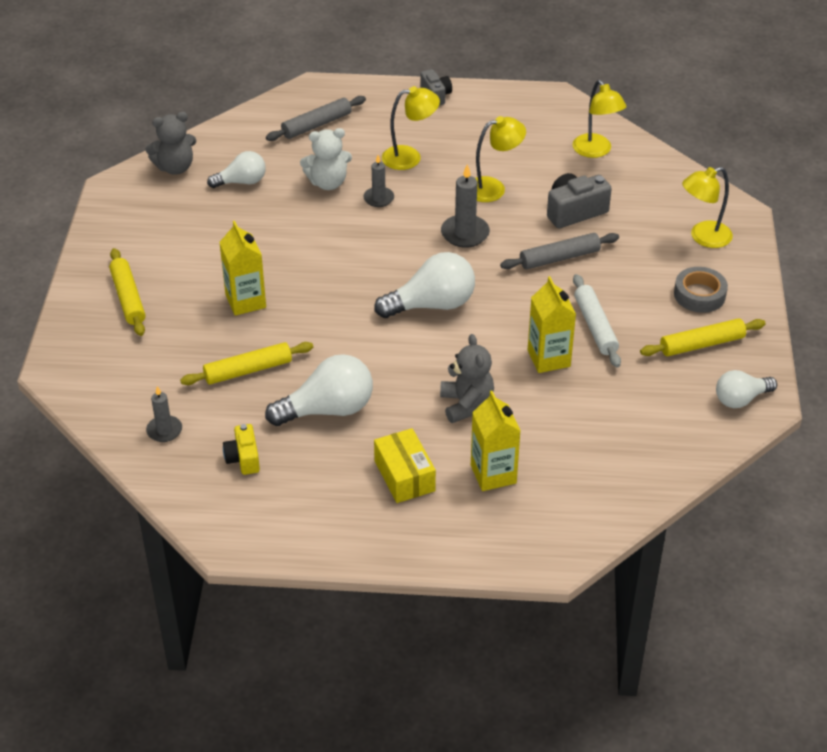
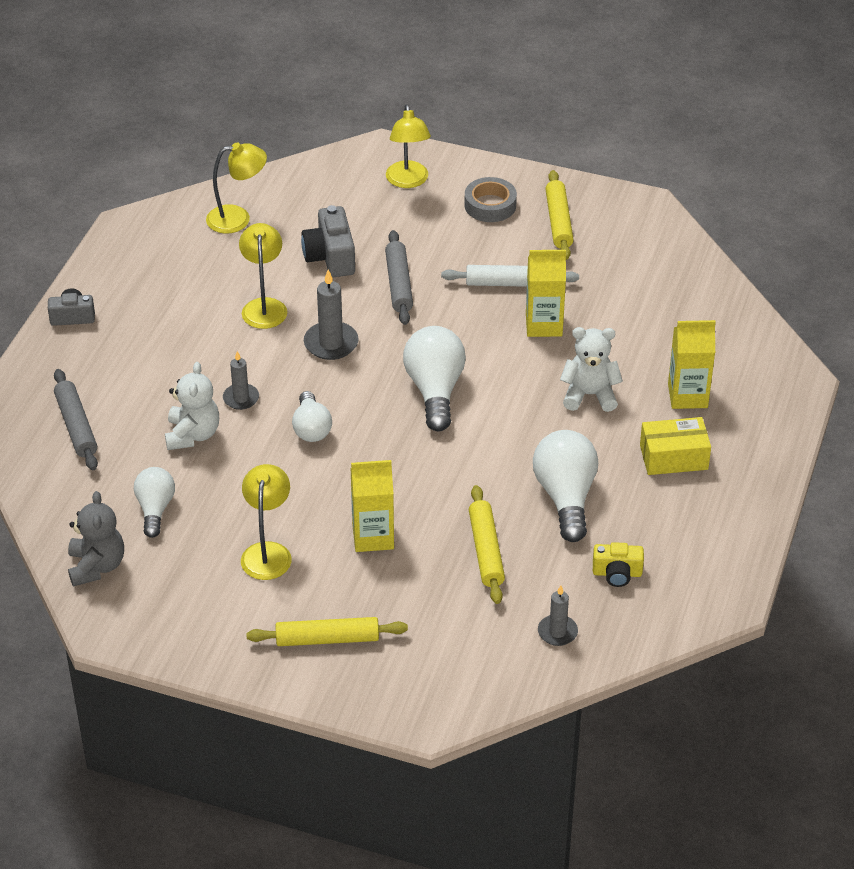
camera: 75 degrees left, 0 degrees up
(410, 157) = (178, 359): yellow lamp -> yellow lamp (267, 552)
(466, 404) = (589, 395): grey teddy bear -> white teddy bear
(741, 399) = (637, 217): white light bulb -> white light bulb (311, 428)

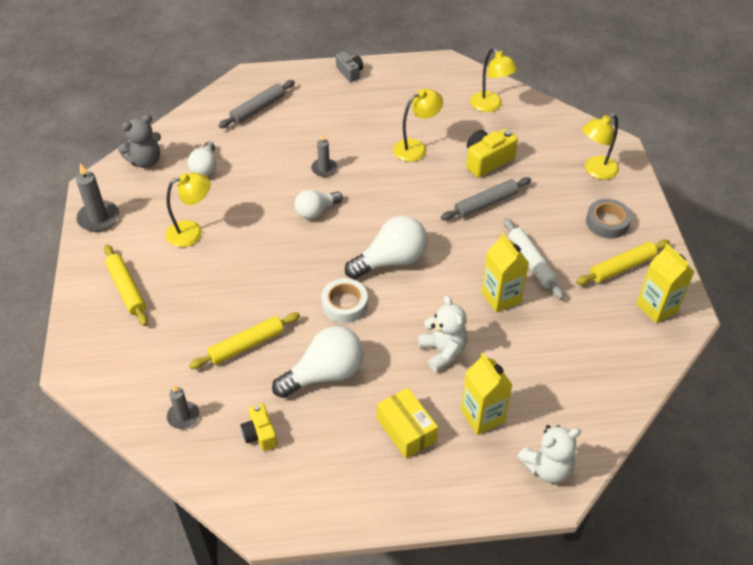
camera: 65 degrees right, 5 degrees up
(155, 509) = (205, 167): white light bulb -> white light bulb turned 120 degrees clockwise
(192, 435) = (278, 159): white teddy bear -> white teddy bear (547, 467)
(330, 257) = (487, 161): grey camera -> yellow camera
(331, 343) = (403, 191): grey candle -> grey candle (98, 218)
(373, 536) = (231, 278): yellow carton -> yellow carton (656, 308)
(476, 450) = (344, 304): none -> white tape

